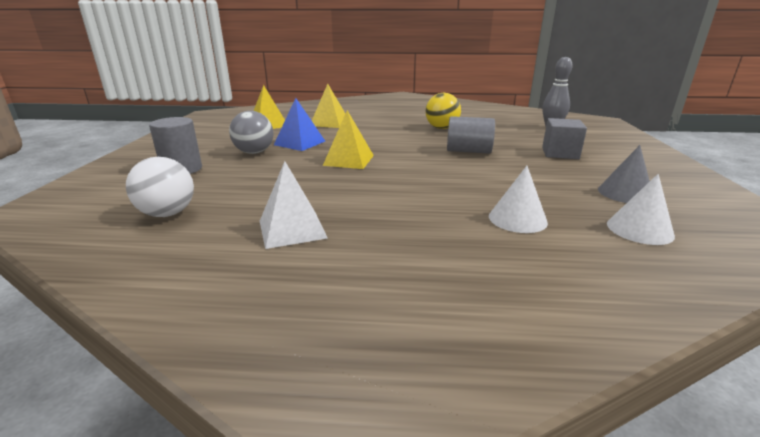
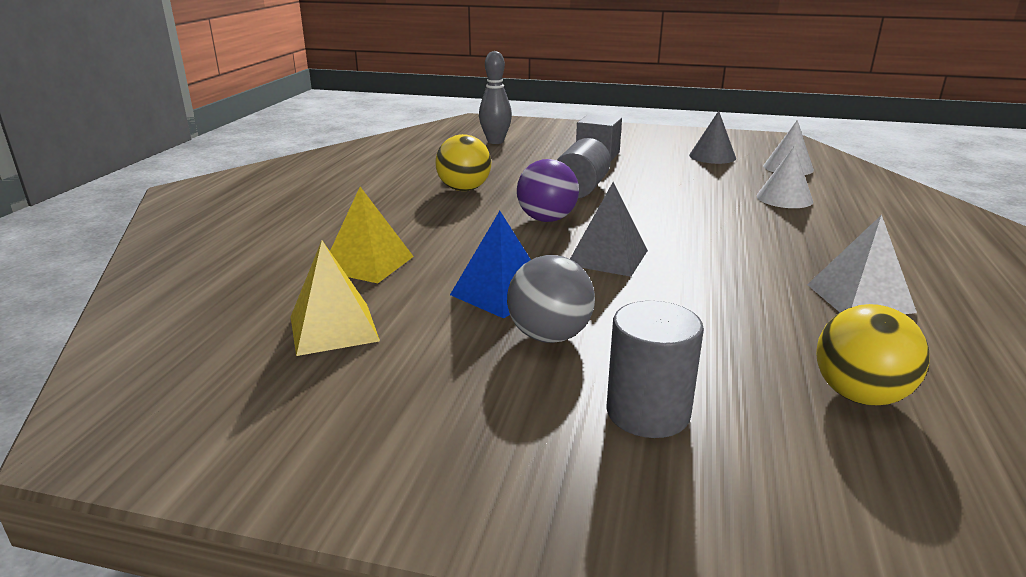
camera: 80 degrees left, 0 degrees up
(168, 213) = (859, 395): white ball -> yellow ball
(349, 160) = (608, 257): yellow pyramid -> grey pyramid
(403, 146) = (546, 219): none -> purple ball

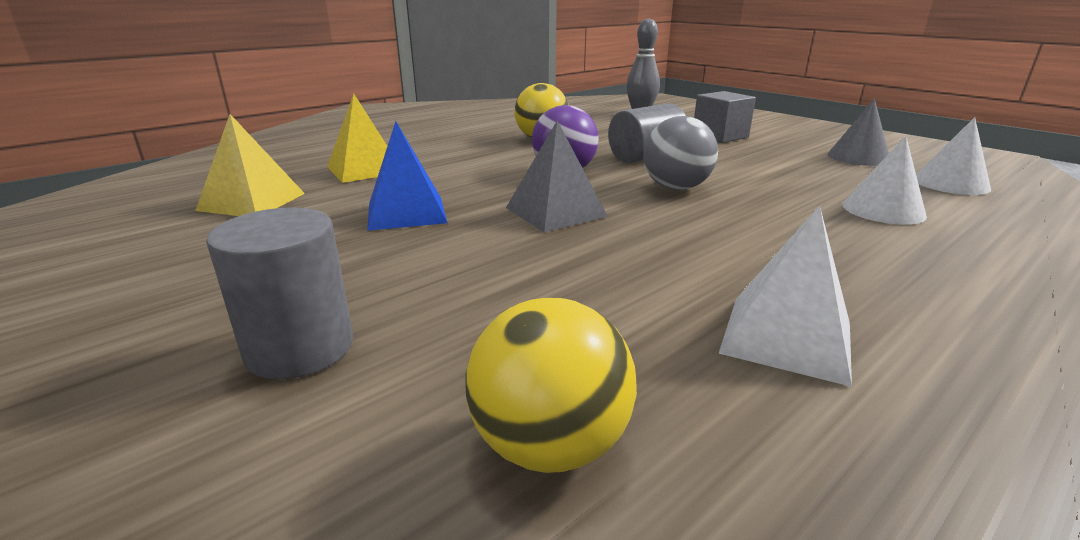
camera: 35 degrees right, 0 degrees up
(549, 336) = (369, 255): grey ball -> grey ball (675, 188)

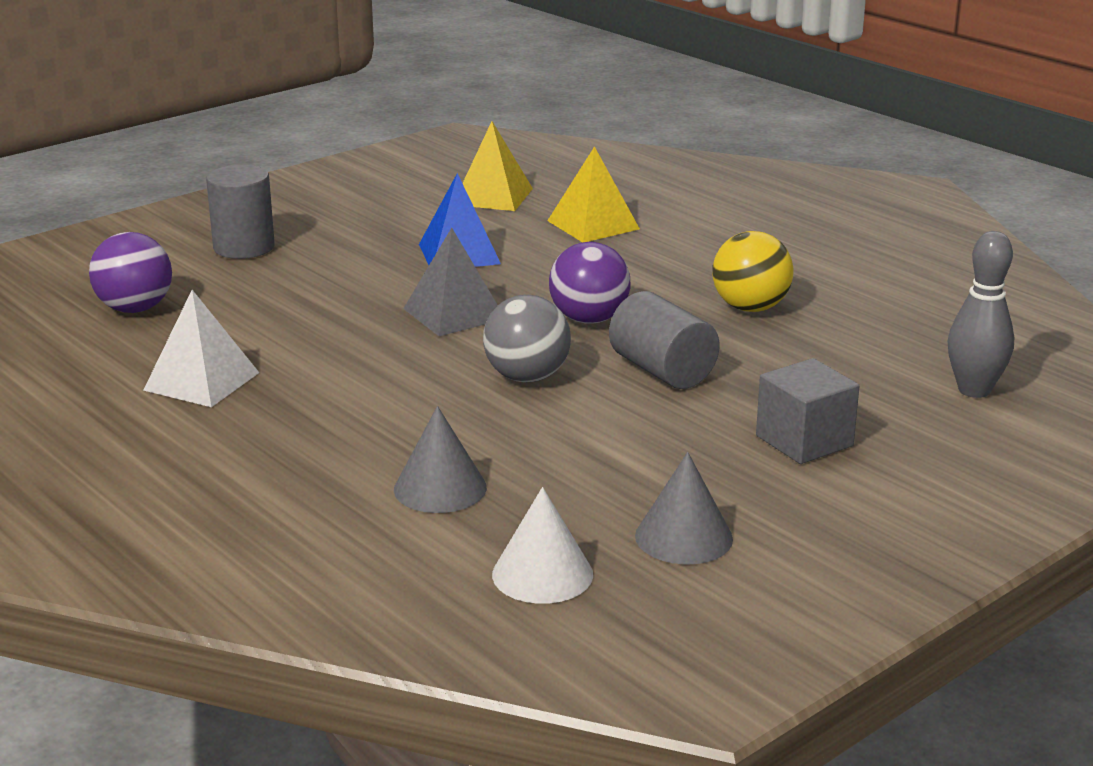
camera: 90 degrees right, 0 degrees up
(550, 445) = (135, 309): yellow ball -> purple ball
(883, 210) = (440, 488): white cone -> grey cone

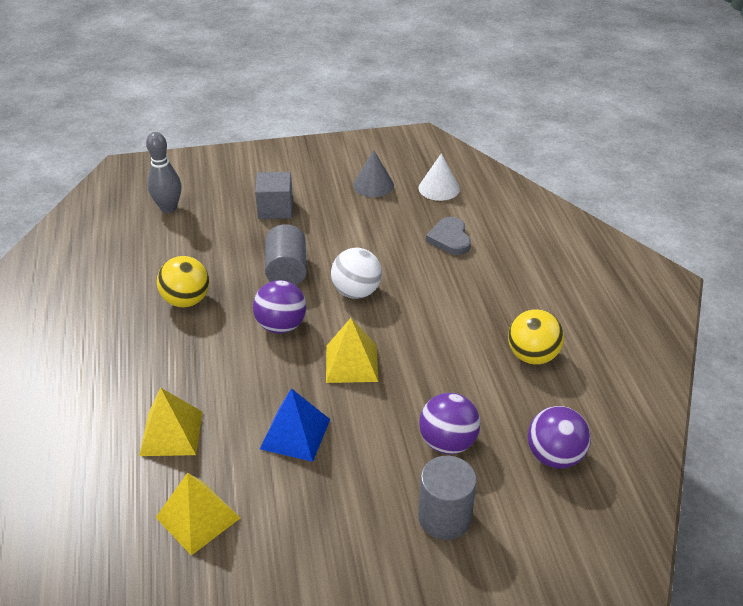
camera: 150 degrees left, 15 degrees up
(202, 381) = (532, 356): white pyramid -> yellow ball
(275, 288) = (447, 442): none -> purple ball
(440, 488) = (450, 239): grey cone -> grey heart
(454, 313) = (351, 363): grey pyramid -> yellow pyramid
(527, 377) = (356, 292): grey ball -> white ball

